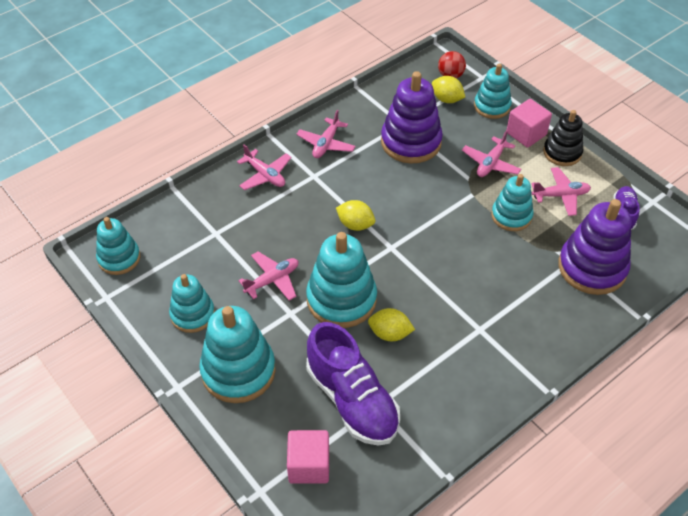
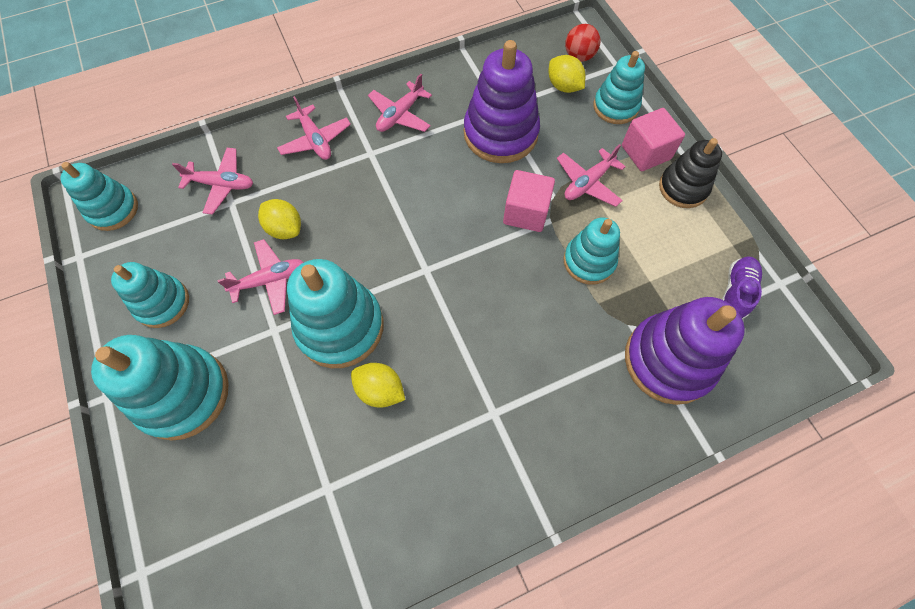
camera: 15 degrees right, 15 degrees up
(309, 465) = (212, 553): pink cube -> pink cube (526, 212)
(352, 400) = (299, 472): purple shoe -> none
(355, 225) = (394, 229): yellow lemon -> yellow lemon (285, 228)
(560, 195) = (661, 247): pink plane -> pink plane (221, 184)

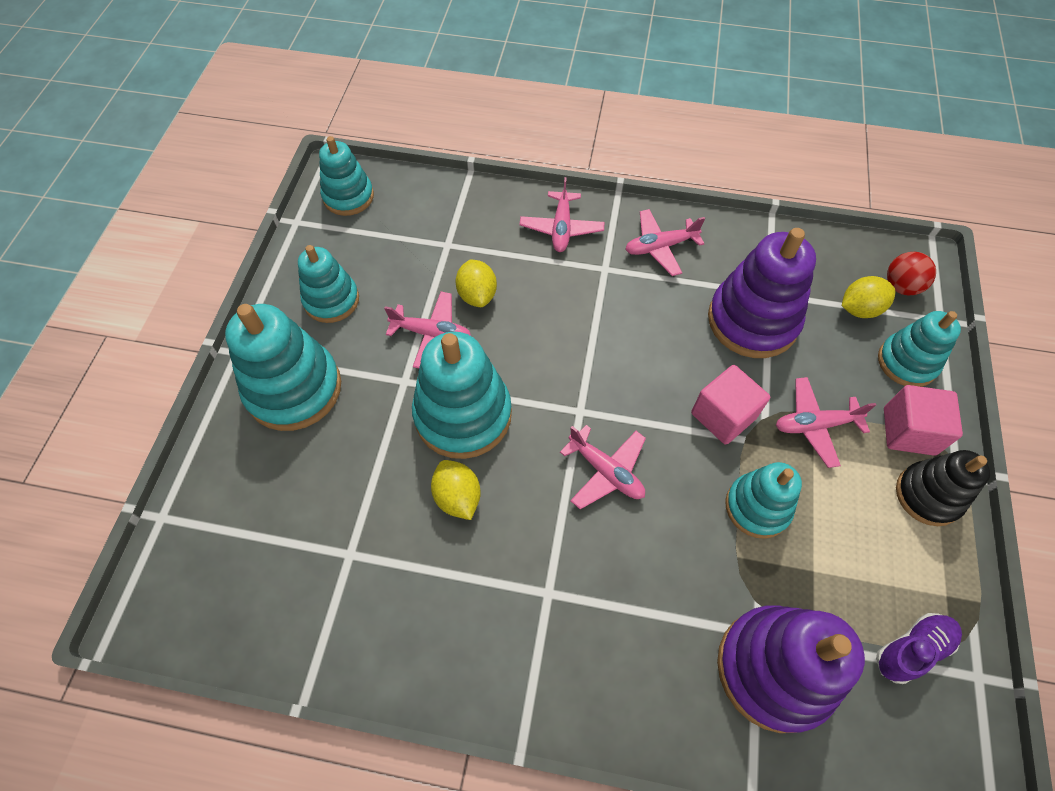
camera: 35 degrees right, 5 degrees down
(221, 184) = (450, 224): pink plane -> pink plane (606, 471)
(563, 86) = (859, 309): yellow lemon -> yellow lemon turned 75 degrees clockwise

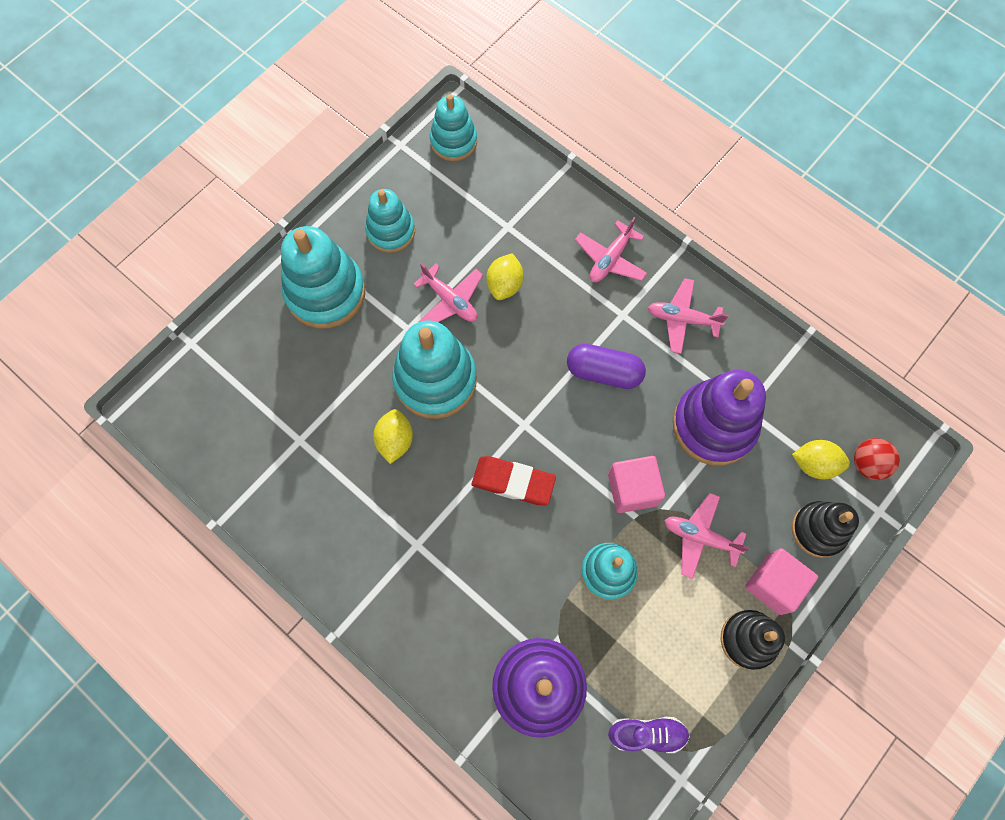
camera: 30 degrees right, 10 degrees up
(606, 471) = (513, 482): pink plane -> red eraser
(622, 325) = (604, 372): none -> purple capsule
(907, 362) = (818, 530): turquoise stacking toy -> black stacking toy

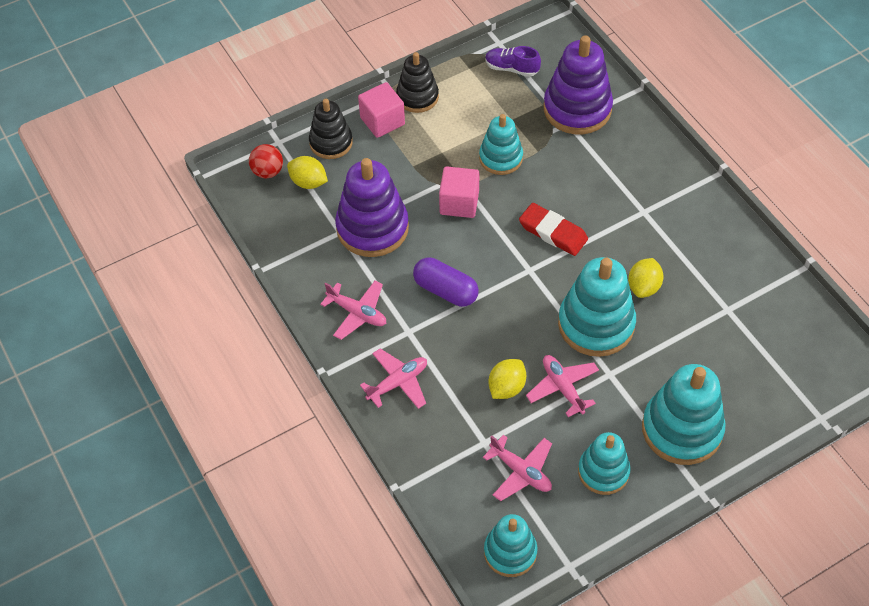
camera: 160 degrees left, 15 degrees down
(700, 537) = (421, 161): pink plane -> pink plane (521, 472)

